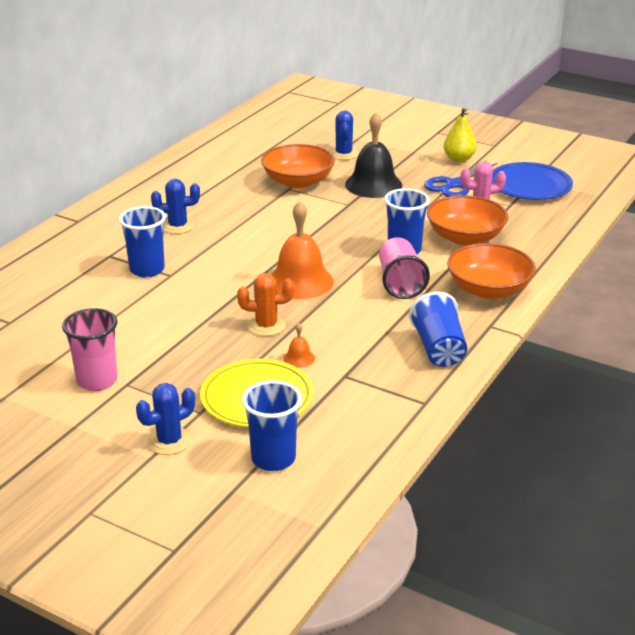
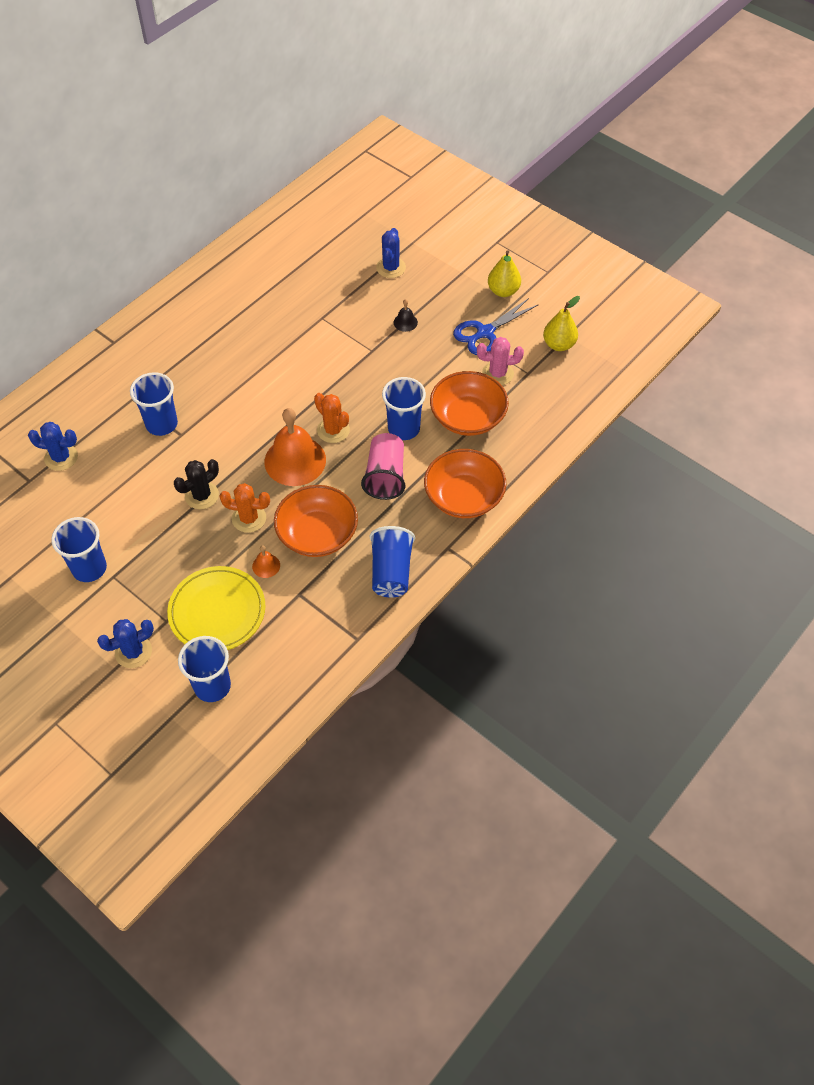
camera: 10 degrees right, 25 degrees up
(97, 381) = (89, 568): pink cup -> blue cup
(178, 226) = (203, 363): blue cactus -> blue cactus (61, 457)
(208, 315) = (201, 495): none -> black cactus
(298, 181) = (333, 308): orange bowl -> orange bowl (317, 534)
(332, 258) = (333, 430): none -> orange cactus
(373, 184) = (405, 322): black bell -> black bell, size x0.43
(529, 186) = (559, 344): blue plate -> yellow pear

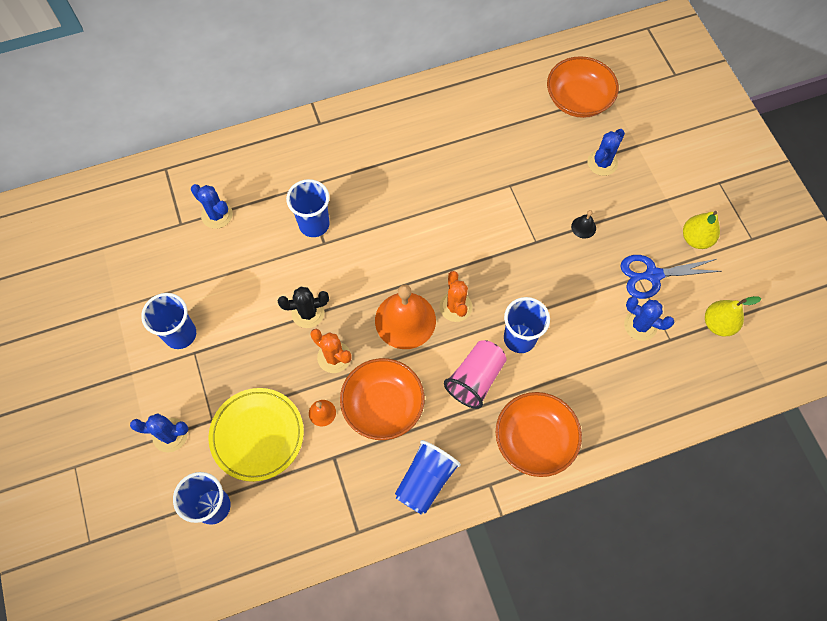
camera: 30 degrees right, 10 degrees up
(468, 417) = (585, 357): orange bowl -> orange bowl (578, 100)
(497, 373) = (640, 325): pink cactus -> blue cactus

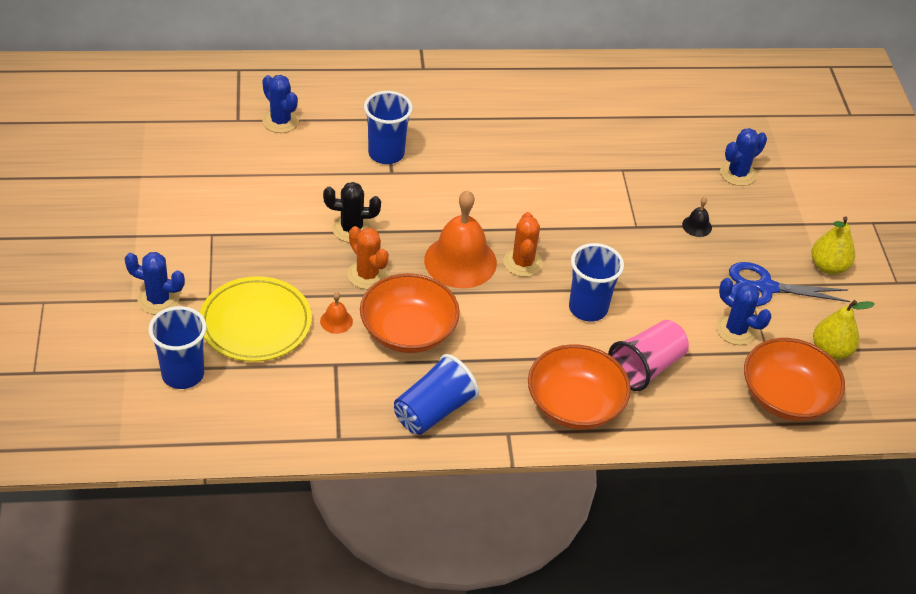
camera: 10 degrees right, 20 degrees down
(180, 334) = (202, 215): blue cup -> none
(475, 379) = (524, 333): pink cup -> pink cup (646, 367)
(578, 100) = (727, 112): orange bowl -> orange bowl (786, 397)

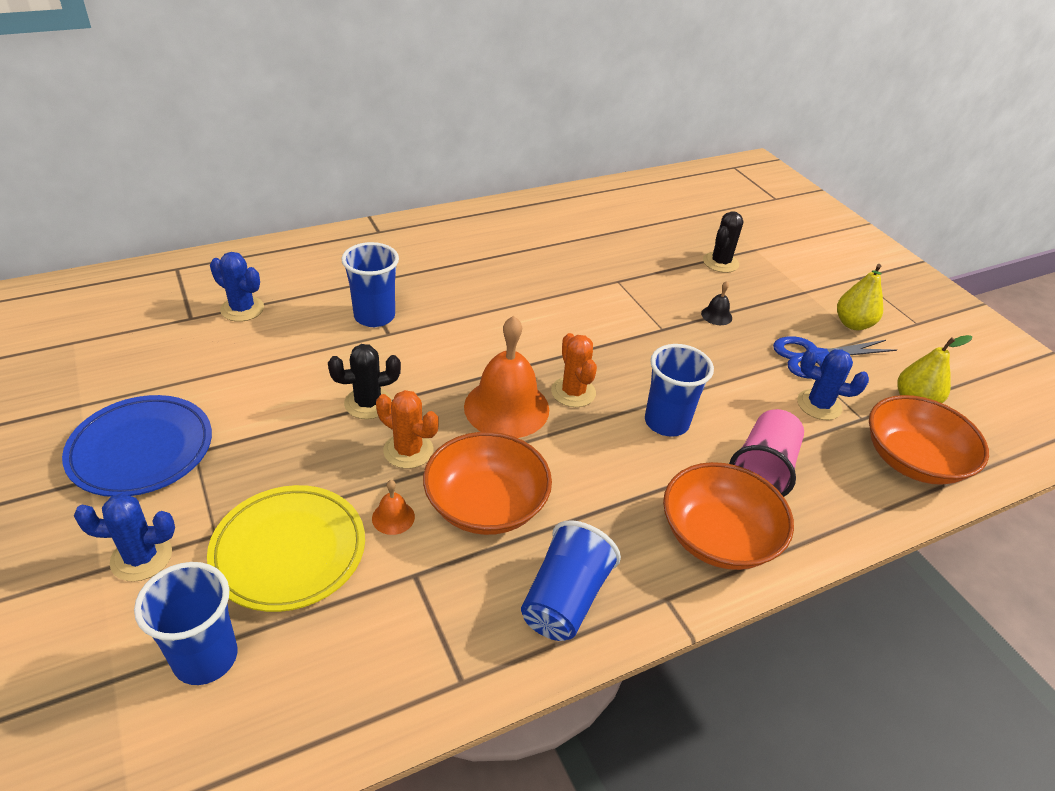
camera: 20 degrees left, 5 degrees down
(175, 222) = (141, 450): none -> blue plate
(737, 174) = (720, 262): blue cactus -> black cactus

